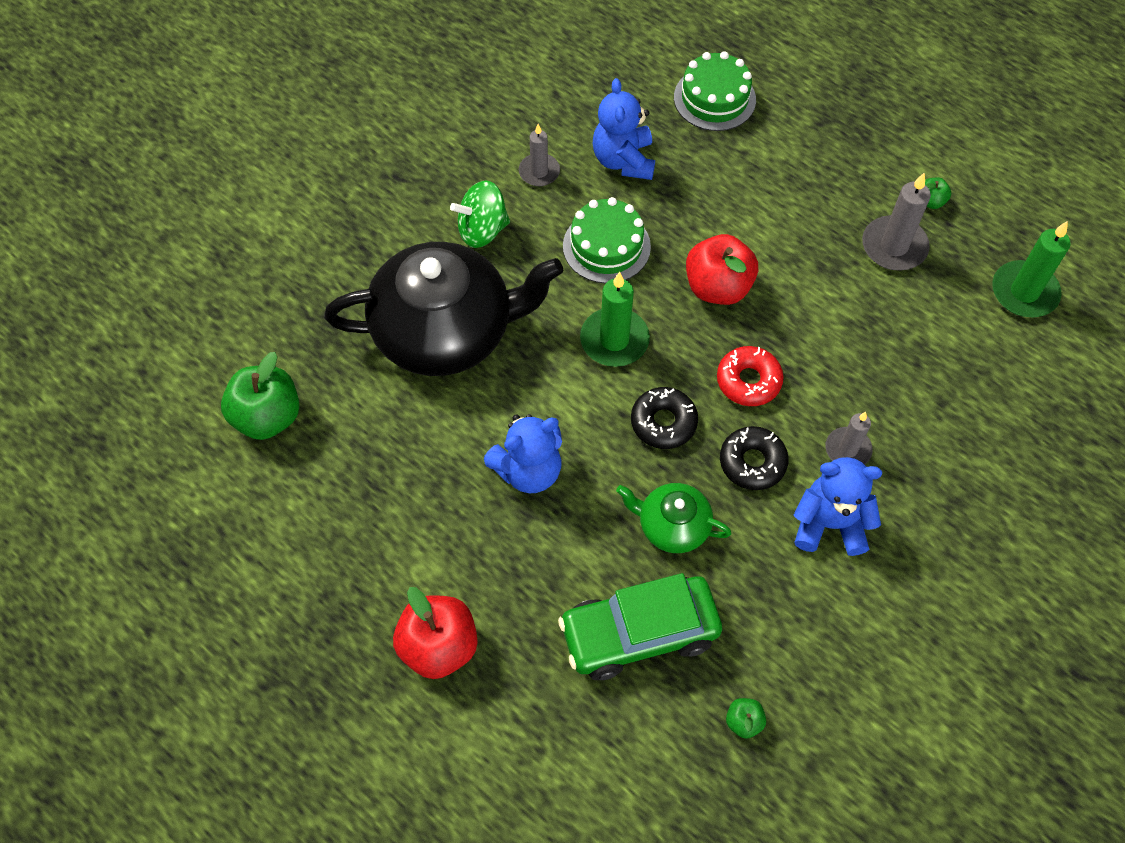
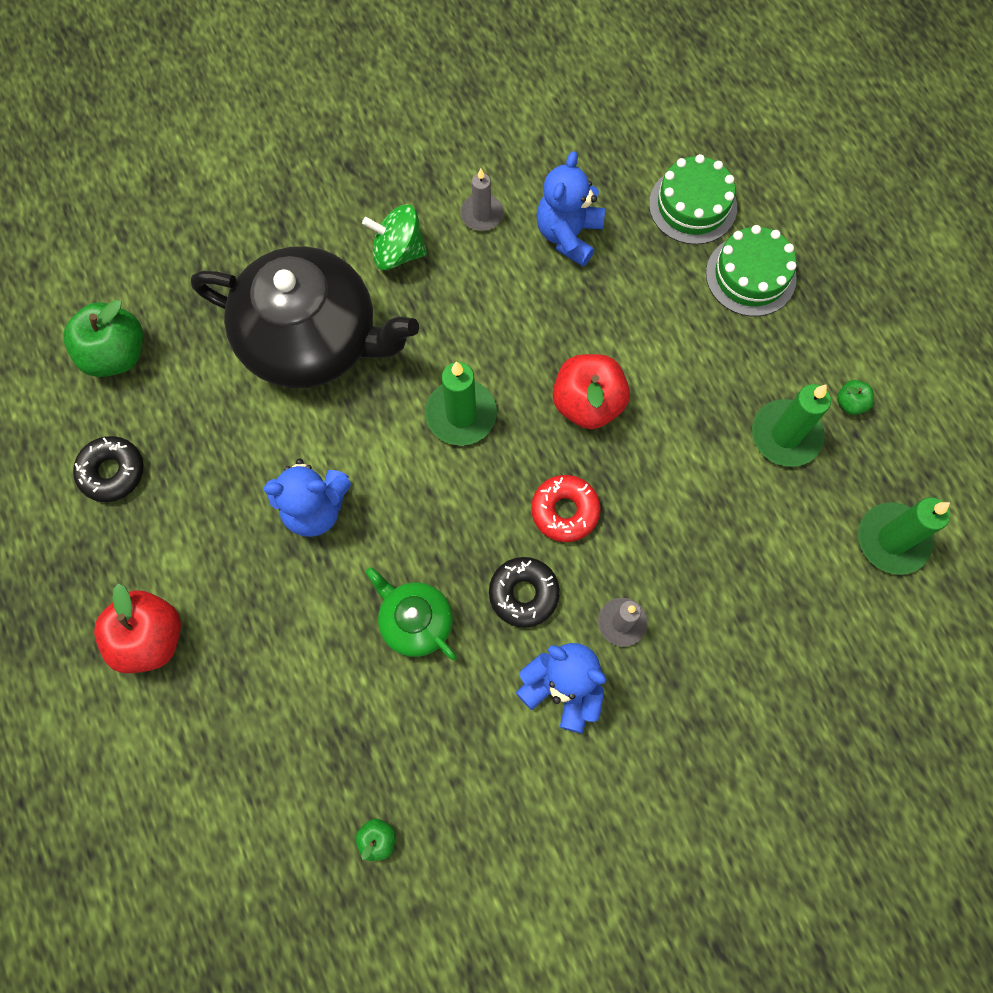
camera: 25 degrees right, 10 degrees up
(606, 246) = (504, 317): green cake -> green cake (750, 276)
(639, 633) = (330, 710): green car -> none
(663, 422) = (462, 517): black donut -> black donut (112, 472)
(894, 246) = (786, 435): grey candle -> green candle

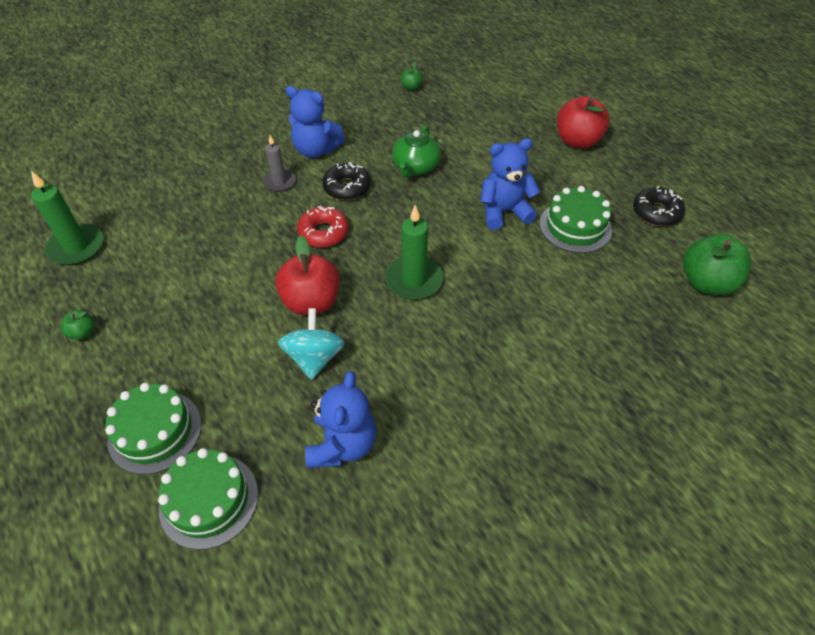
camera: 170 degrees right, 20 degrees down
(231, 465) = (575, 226): none -> green cake
(312, 339) = (555, 315): black teapot -> none
(398, 252) = (508, 400): green spinning top -> none
(415, 621) = (415, 167): green teapot -> green teapot turned 75 degrees clockwise
(482, 214) = (435, 452): grey candle -> none
(589, 330) = (314, 357): none -> turquoise spinning top
(786, 435) = (145, 302): green candle -> none

